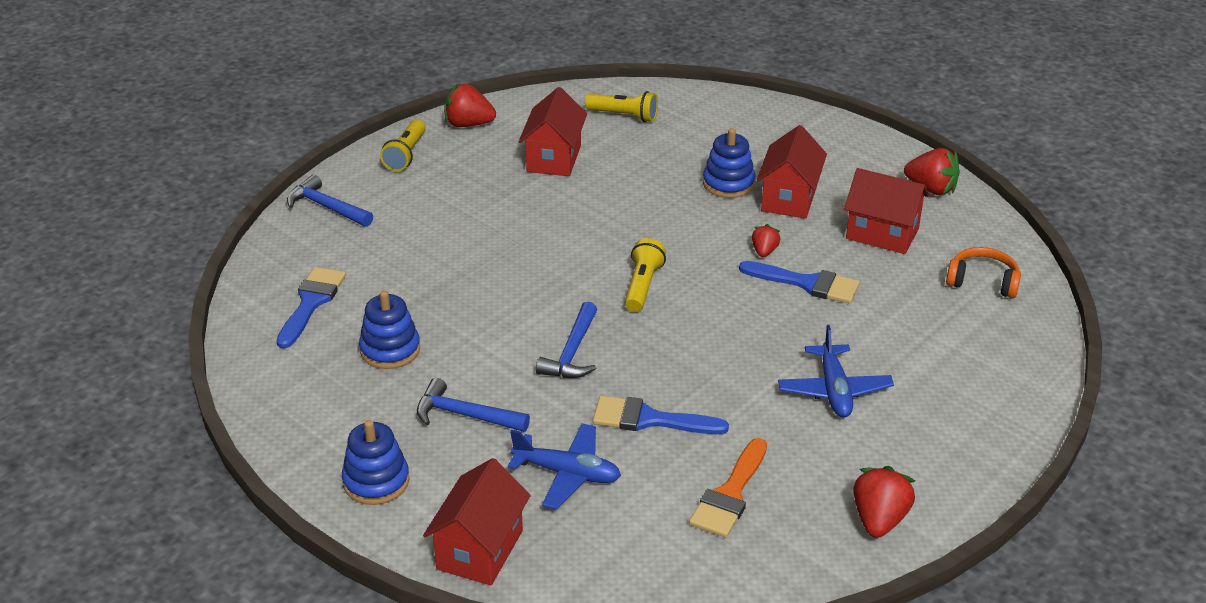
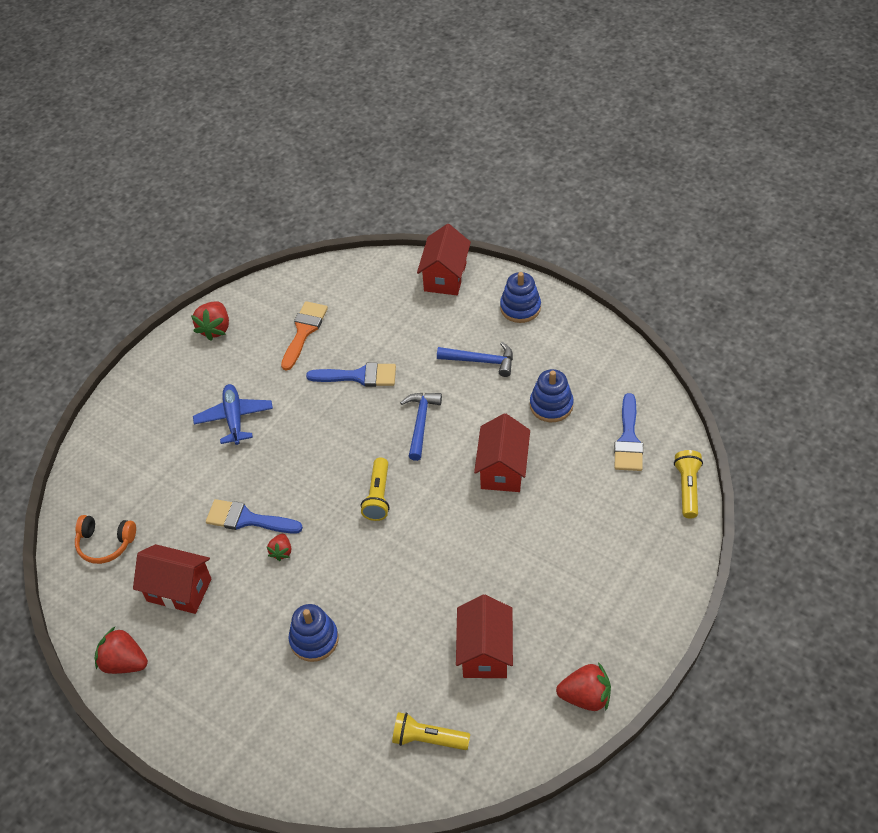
camera: 175 degrees right, 15 degrees up
(326, 207) = (669, 548): blue hammer -> none
(406, 155) = (629, 634): yellow flashlight -> yellow flashlight (687, 488)
(567, 474) = (405, 330): blue plane -> none
(789, 198) = (258, 626): red house -> red house (502, 469)

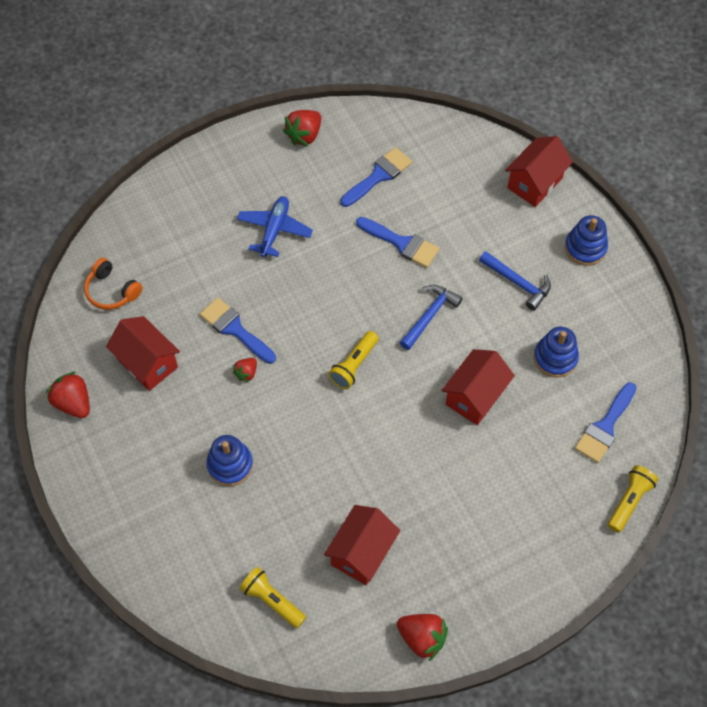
camera: 25 degrees right, 10 degrees up
(304, 331) = (378, 176): orange brush -> blue brush

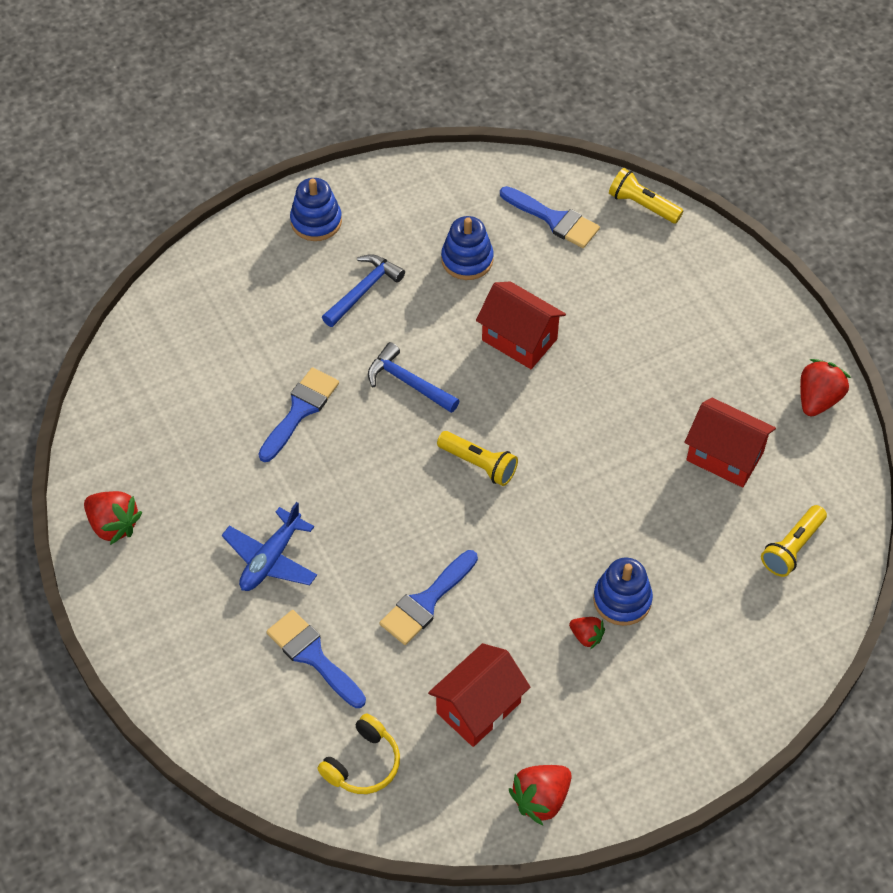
camera: 90 degrees left, 5 degrees down
(112, 291) = (363, 763): orange headphones -> yellow headphones
(246, 373) = (492, 585): red strawberry -> red strawberry (586, 636)
(274, 230) = (271, 559): blue plane -> blue plane turned 75 degrees counterclockwise
(378, 176) = (191, 435): blue brush -> blue brush (313, 656)
(535, 183) = (217, 265): red house -> none

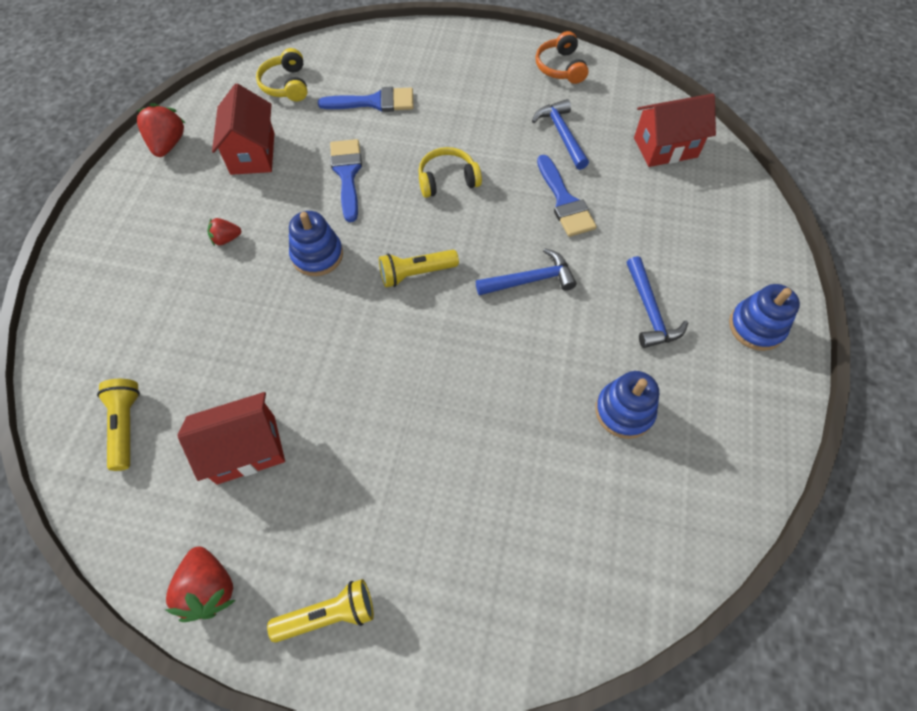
camera: 130 degrees right, 5 degrees up
(113, 525) = (560, 67): red strawberry -> orange headphones
(215, 464) = (561, 134): none -> blue hammer
(271, 559) = (461, 121): blue plane -> none
(357, 515) = (447, 180): none -> yellow headphones
(519, 339) = (503, 386): red house -> red house (665, 147)
(554, 219) = (617, 527): blue brush -> none
(622, 600) = (224, 278): blue stacking toy -> blue stacking toy (317, 255)
(642, 205) = (571, 636): yellow flashlight -> yellow flashlight (329, 614)

